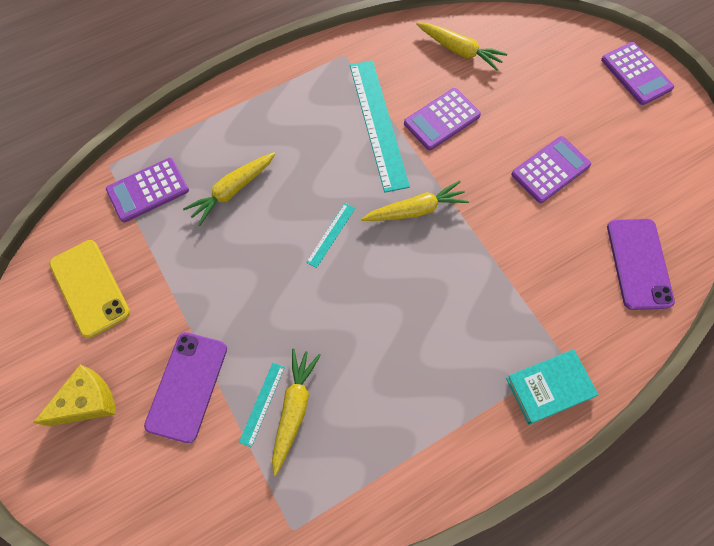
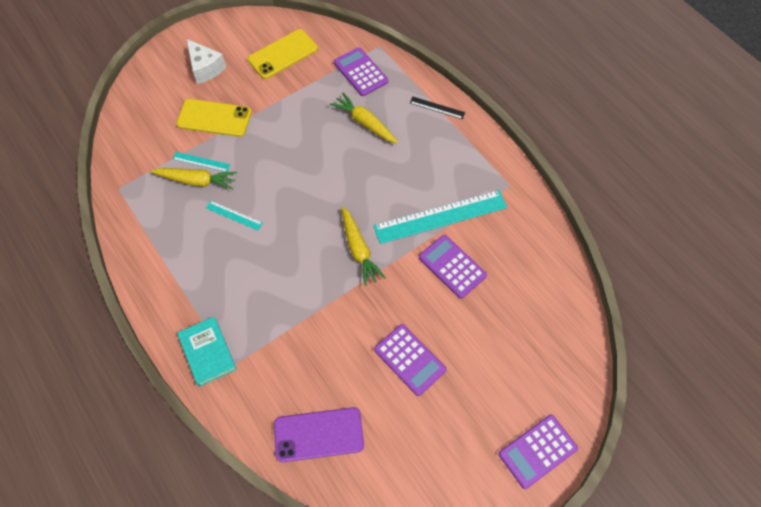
camera: 85 degrees right, 5 degrees down
(88, 402) = (205, 68): yellow cheese -> white cheese
(187, 386) = (214, 118): purple phone -> yellow phone
(224, 111) = (437, 107): none -> black ruler
(331, 235) = (332, 191): turquoise ruler -> turquoise ruler (234, 215)
(459, 50) = (534, 279): yellow carrot -> none

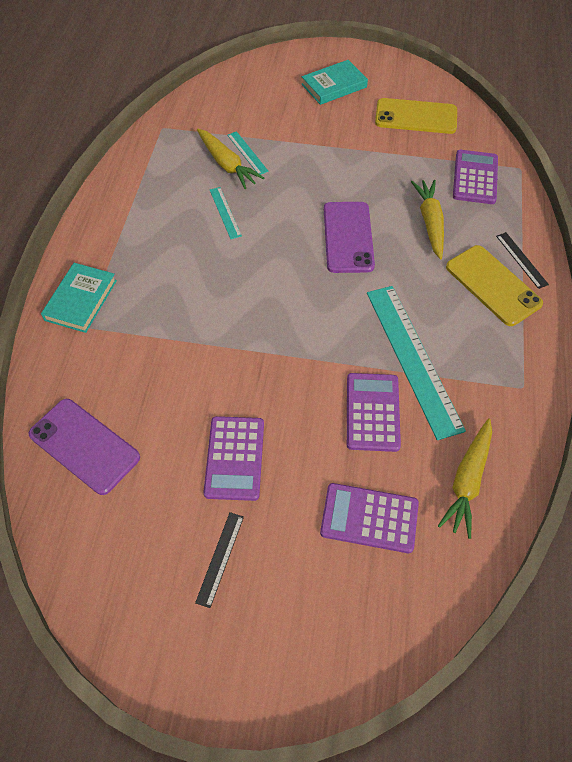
camera: 45 degrees right, 5 degrees down
(205, 68) = (334, 86): white cheese -> turquoise book
(214, 118) = (297, 127): yellow phone -> yellow phone (493, 285)
(328, 170) = (348, 237): none -> purple phone
(359, 249) = (299, 323): yellow carrot -> yellow carrot (467, 481)
(440, 217) = (412, 358): turquoise ruler -> turquoise ruler turned 45 degrees clockwise
(461, 419) = (220, 558): none -> black ruler
(537, 451) = (258, 668): purple calculator -> purple calculator (369, 518)

